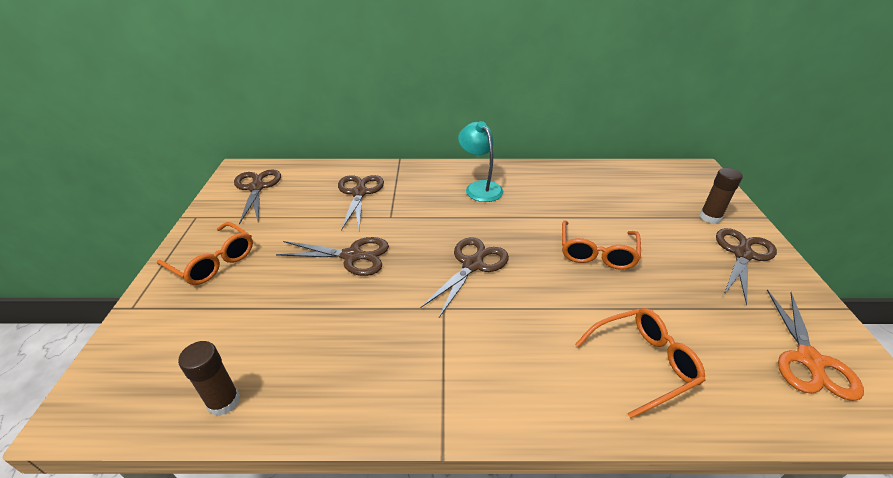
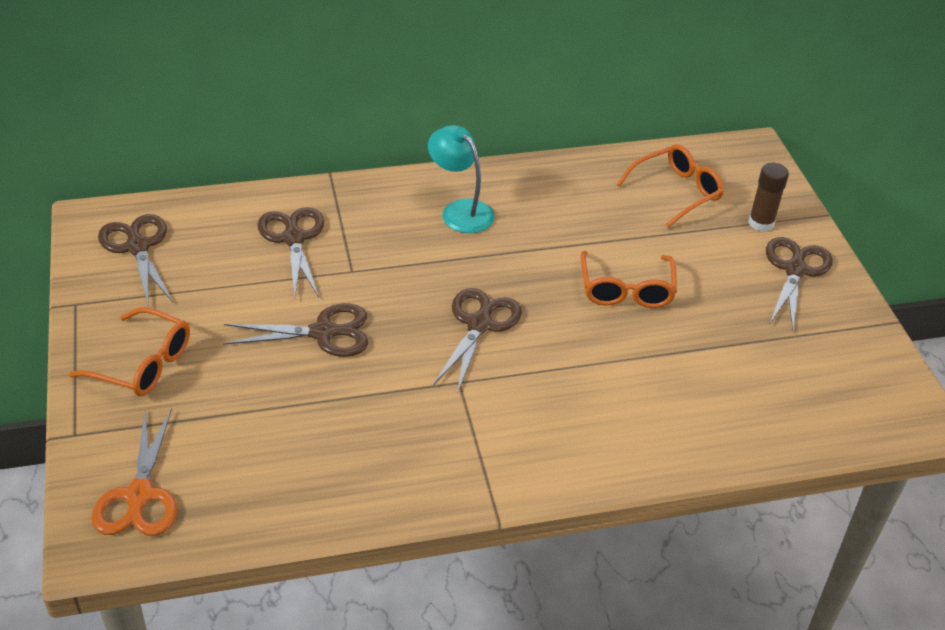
camera: 15 degrees left, 5 degrees up
(224, 401) = (253, 513): brown glue stick -> none
(643, 363) = (684, 410): orange glasses -> orange glasses (676, 192)
(809, 360) = (848, 383): orange scissors -> orange scissors (139, 495)

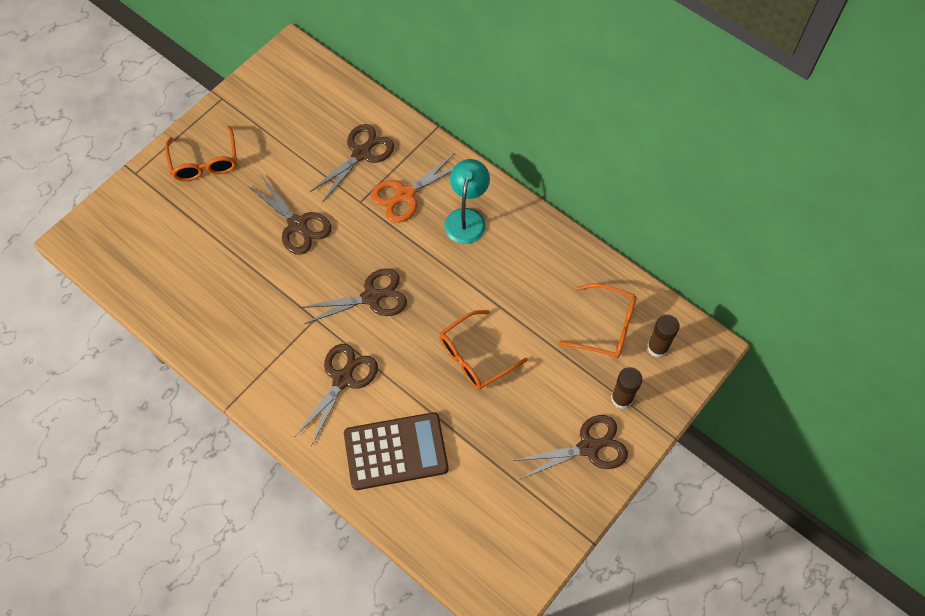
camera: 55 degrees right, 20 degrees up
(138, 247) = (288, 89): brown scissors -> brown scissors (343, 379)
(139, 495) = (118, 232): orange scissors -> orange scissors (405, 194)
(684, 405) = (396, 451): none -> brown calculator
(727, 175) = (657, 347): none -> brown glue stick

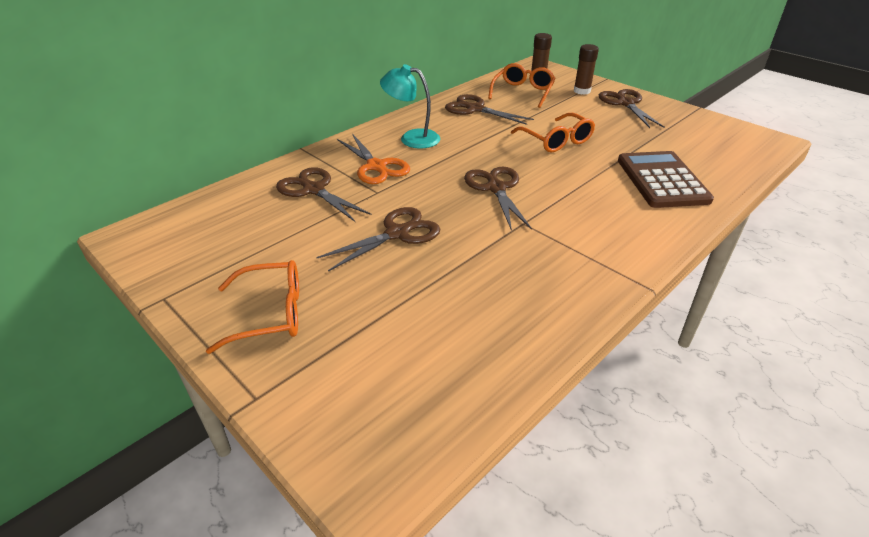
camera: 85 degrees left, 25 degrees down
(343, 379) = (593, 207): brown scissors -> brown scissors (475, 109)

